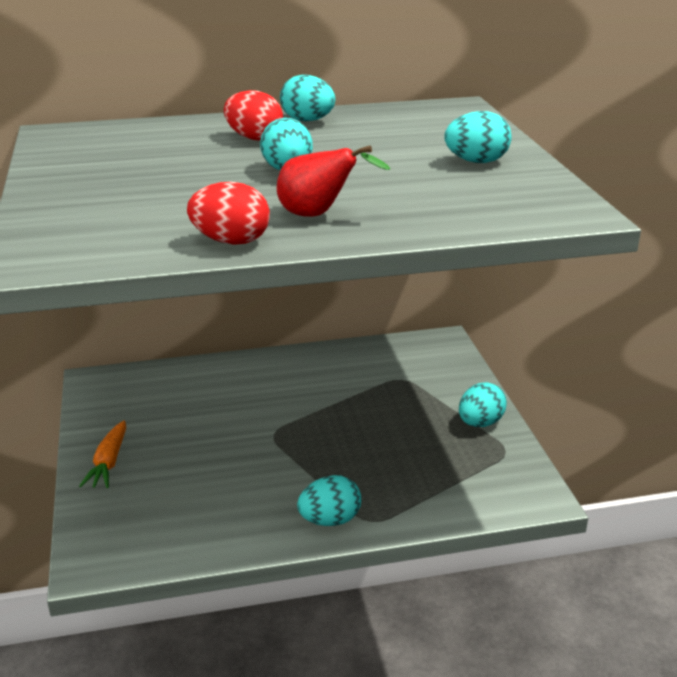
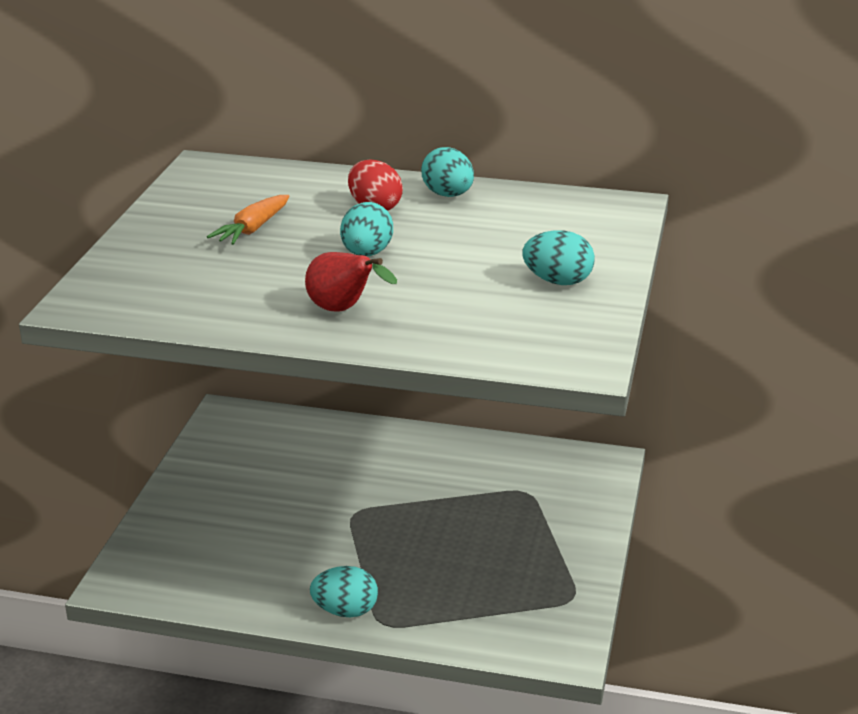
camera: 25 degrees right, 0 degrees up
(108, 462) = (187, 498): orange carrot -> orange carrot (252, 229)
(231, 241) = (243, 321): red egg -> none
(480, 423) = (571, 561): turquoise egg -> none

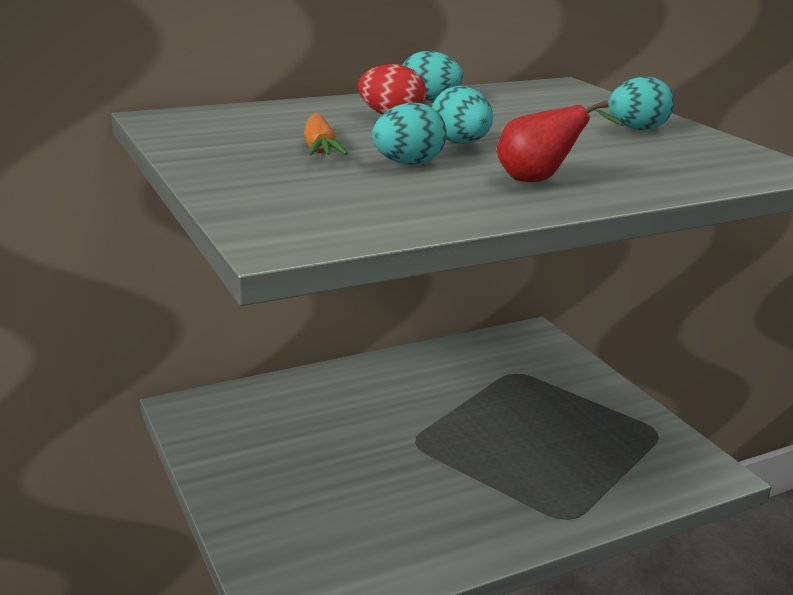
camera: 40 degrees left, 5 degrees down
(345, 611) = (525, 524): turquoise egg -> turquoise egg (408, 163)

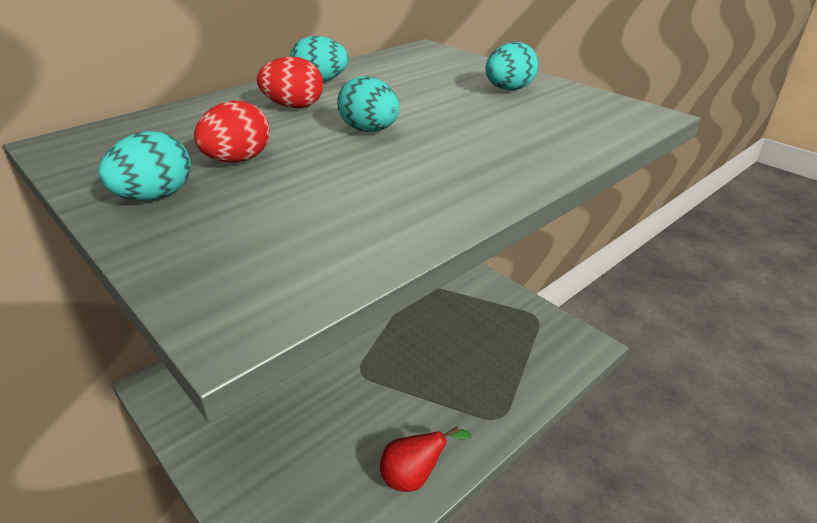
camera: 15 degrees left, 10 degrees up
(320, 148) = (238, 160): orange carrot -> red egg
(408, 163) = (332, 166): turquoise egg -> turquoise egg (155, 196)
(539, 180) = (462, 167): red pear -> red pear (414, 476)

